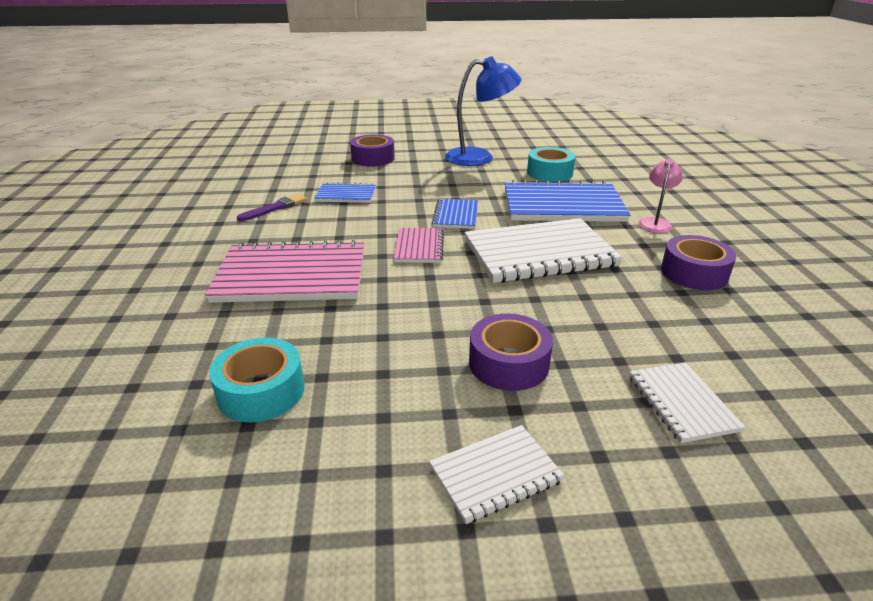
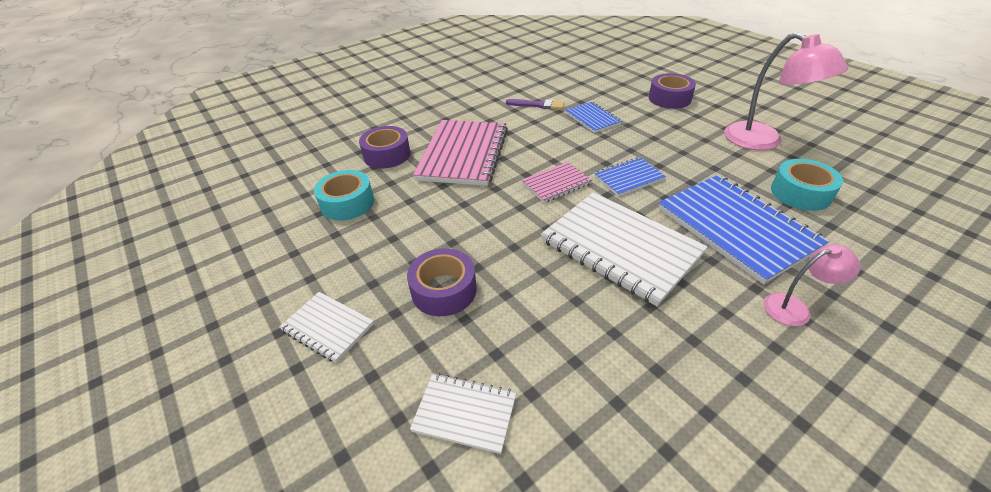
camera: 60 degrees right, 10 degrees up
(292, 276) = (463, 154): pink notebook -> pink notebook turned 45 degrees clockwise
(479, 157) = (763, 141): blue lamp -> pink lamp
(682, 403) = (465, 413): white notebook -> white notebook turned 60 degrees clockwise
(694, 273) = (710, 371): purple tape -> purple tape (387, 155)

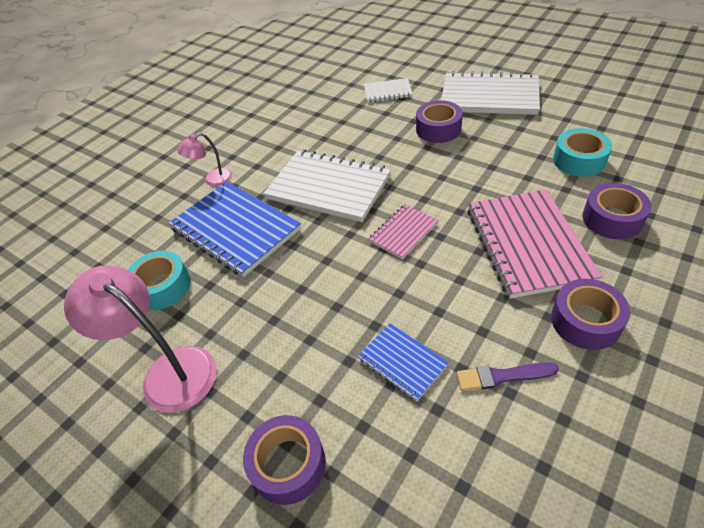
camera: 165 degrees right, 5 degrees up
(328, 327) = (489, 96): white notebook -> white notebook, size x1.96
(470, 114) = (585, 321): none -> purple tape
(628, 178) = (332, 260): blue notebook -> none

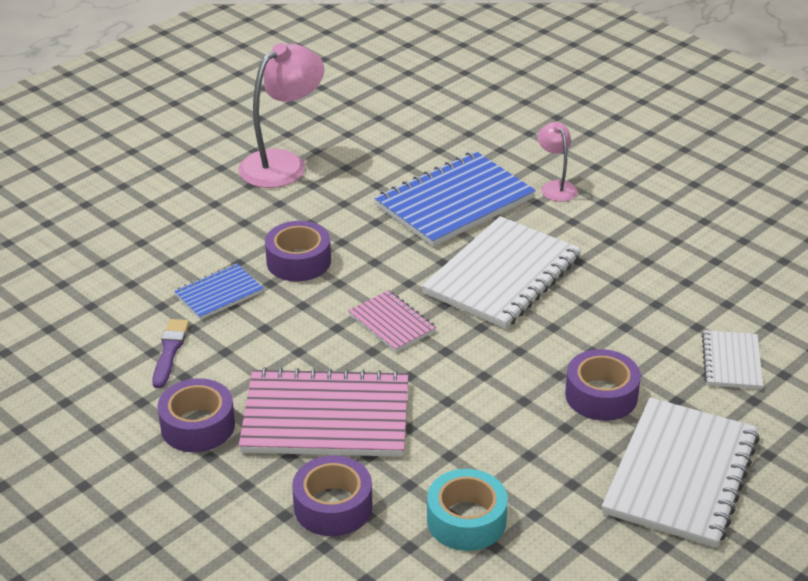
camera: 95 degrees right, 10 degrees down
(162, 287) = (388, 157): turquoise tape -> none
(288, 464) = (161, 222): purple tape -> purple tape (298, 261)

